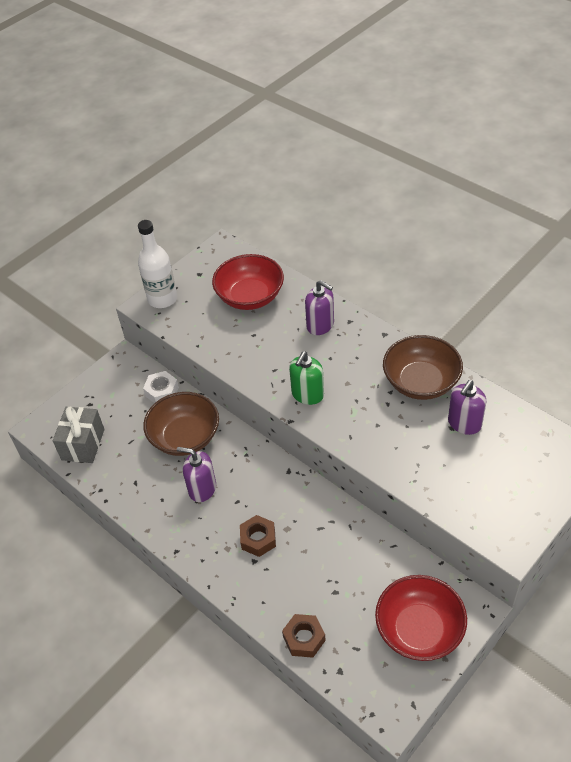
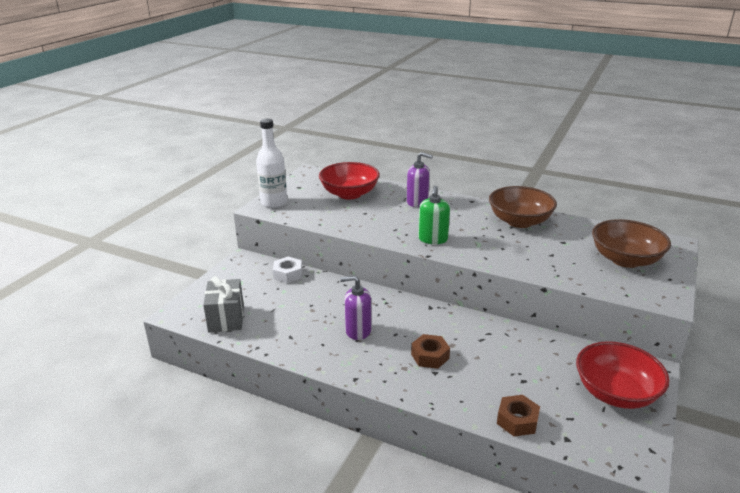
camera: 20 degrees left, 20 degrees down
(185, 437) = (324, 299): brown bowl -> brown bowl (625, 259)
(464, 423) = (571, 238): purple soap dispenser -> none

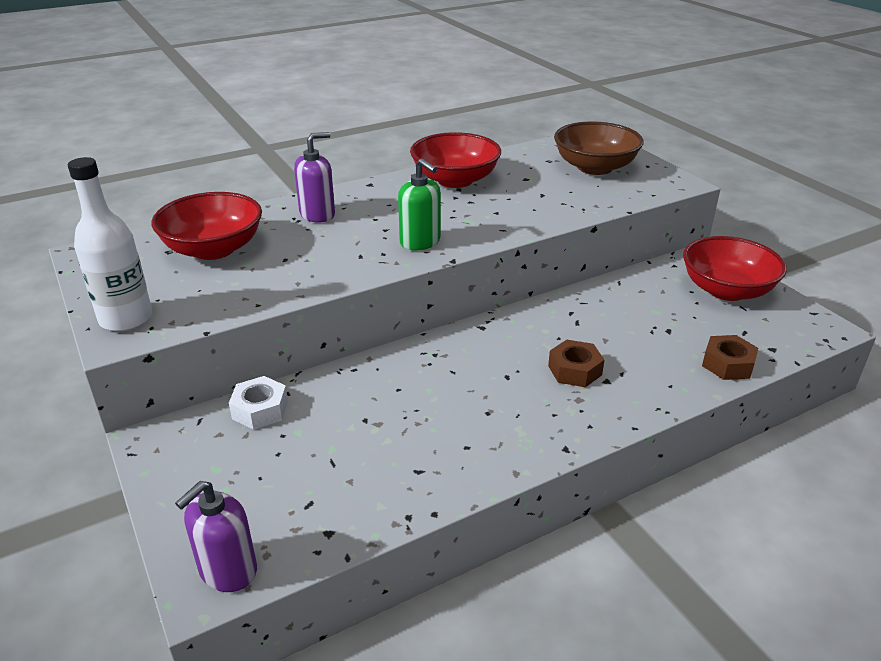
camera: 55 degrees left, 5 degrees up
(226, 318) = (295, 524): grey gift -> none
(358, 331) = (469, 403): purple soap dispenser -> purple soap dispenser (227, 570)
(519, 221) = (455, 180): brown bowl -> red bowl

